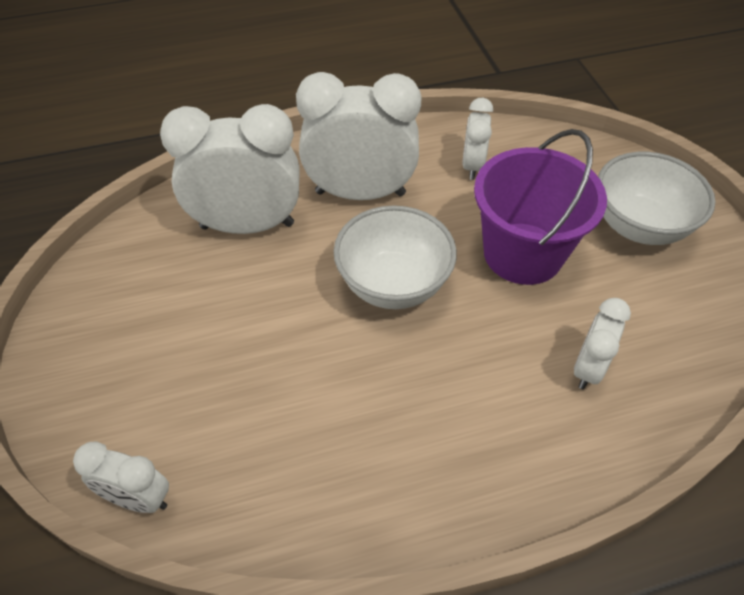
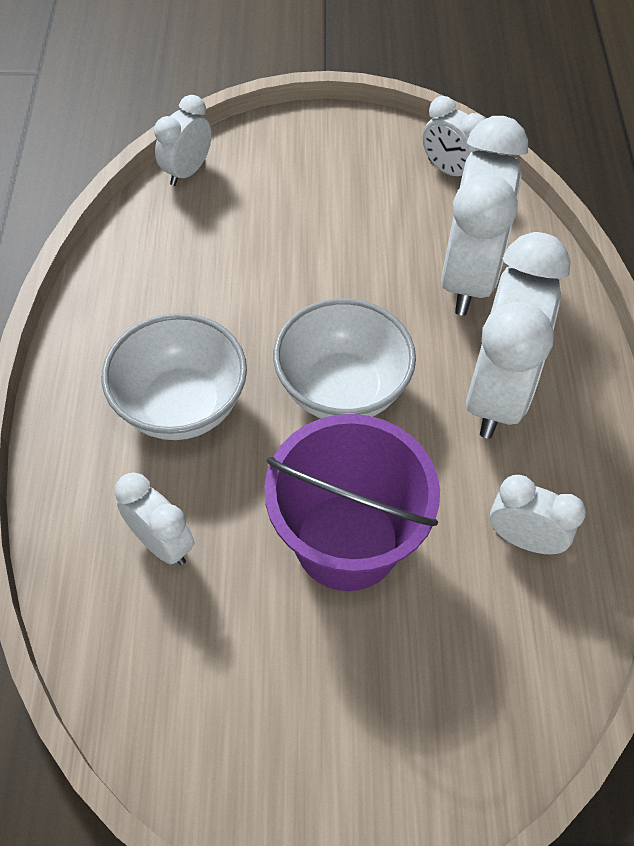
camera: 105 degrees right, 5 degrees up
(113, 258) = (448, 170): none -> white clock
(639, 226) = (352, 718): white bowl -> white bowl (181, 406)

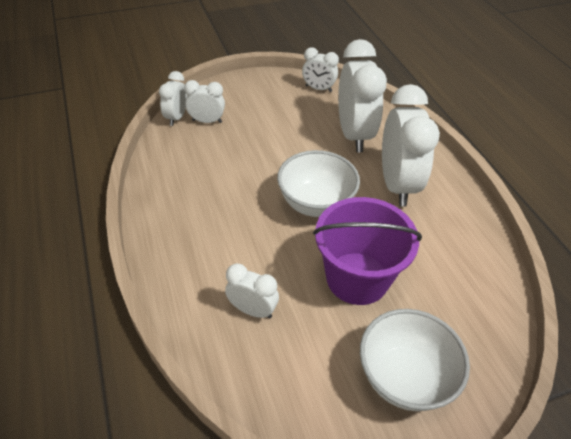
camera: 20 degrees left, 10 degrees down
(181, 406) = (229, 234): white bowl -> white bowl (404, 377)
(523, 539) = (448, 250): white clock -> white clock (207, 121)

